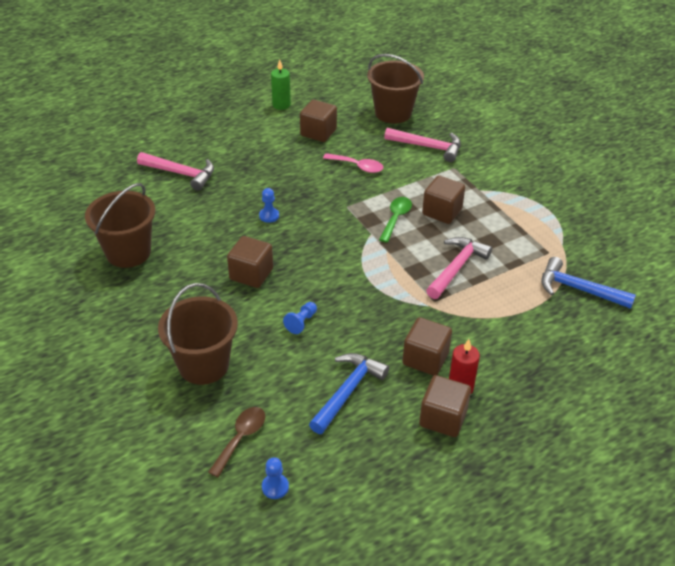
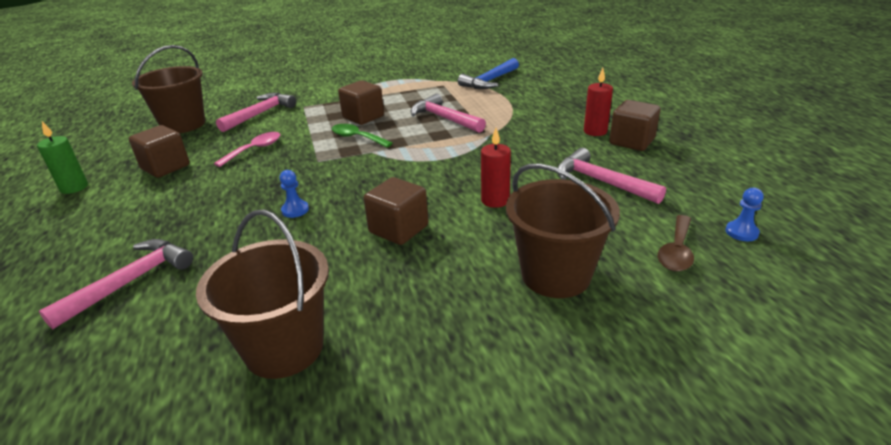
camera: 75 degrees left, 10 degrees down
(241, 438) = (676, 251): brown spoon -> brown spoon turned 105 degrees counterclockwise
(301, 322) = (495, 200): blue pawn -> red candle
(347, 391) = (601, 182): blue hammer -> pink hammer
(425, 359) = (559, 142): brown cube -> none

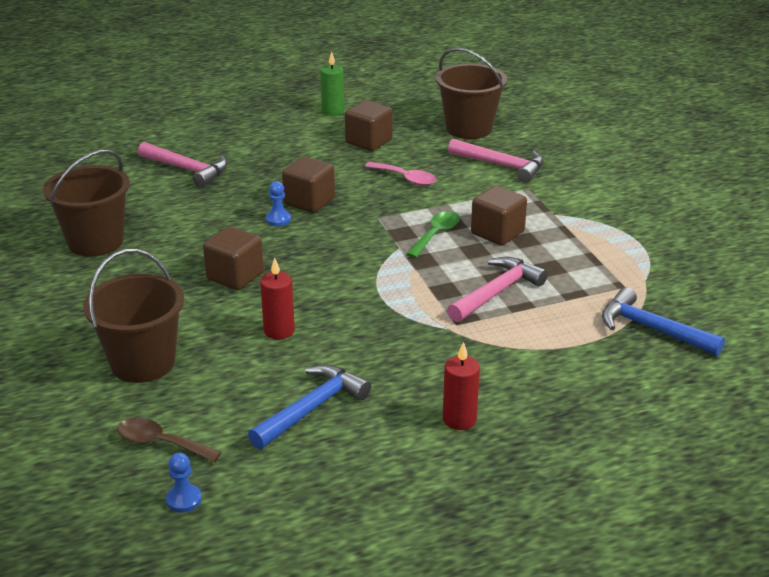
camera: 85 degrees right, 0 degrees up
(601, 182) = (311, 408): pink hammer -> blue hammer
(631, 141) = (425, 450): brown cube -> brown cube (309, 201)

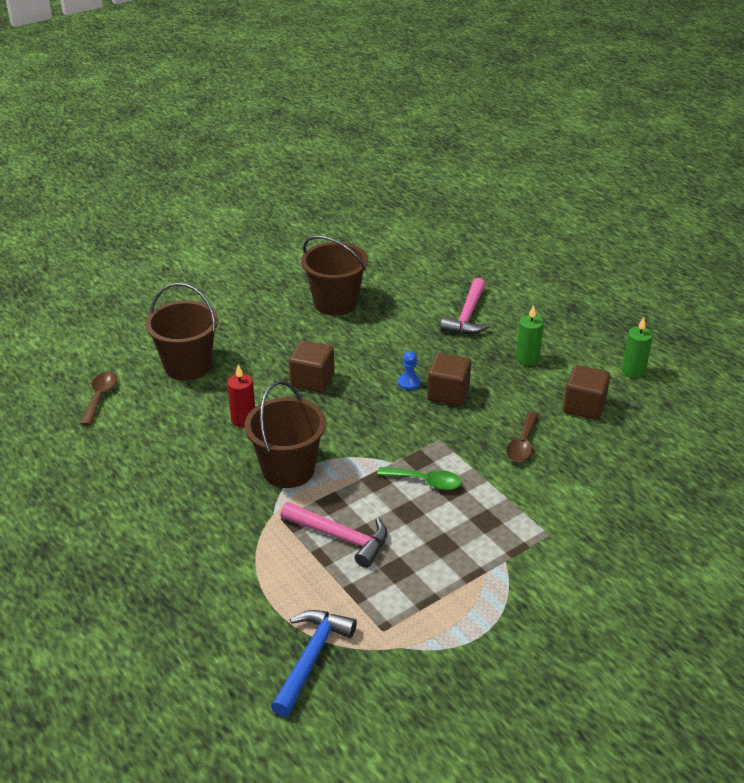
camera: 75 degrees right, 5 degrees up
(184, 499) = (44, 421): blue pawn -> none
(282, 153) = (527, 359): none -> green candle
(311, 408) = (148, 457): blue hammer -> none
(406, 178) = (522, 444): pink spoon -> brown spoon
(459, 419) = (147, 540): red candle -> none
(469, 128) = (660, 471): brown bucket -> brown bucket (288, 470)
(497, 233) = (447, 523): brown cube -> none
(501, 165) = (589, 507): pink hammer -> none

